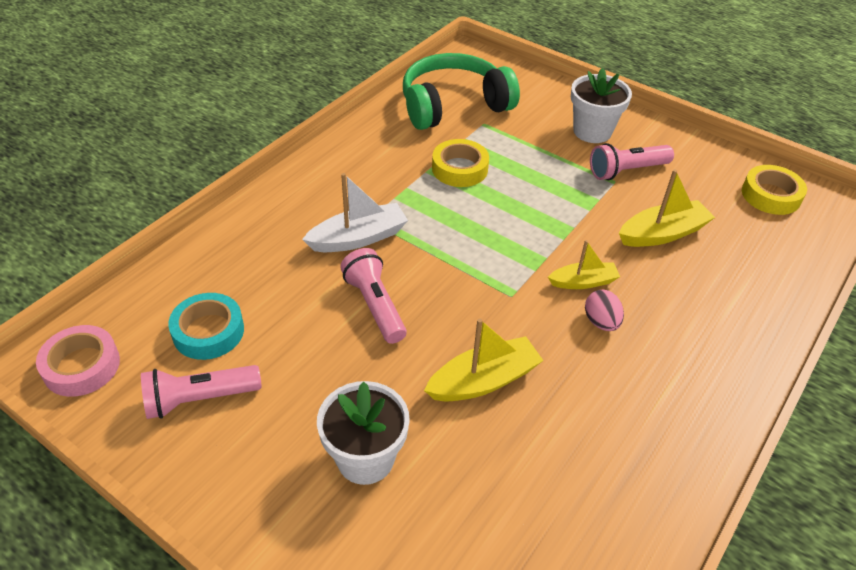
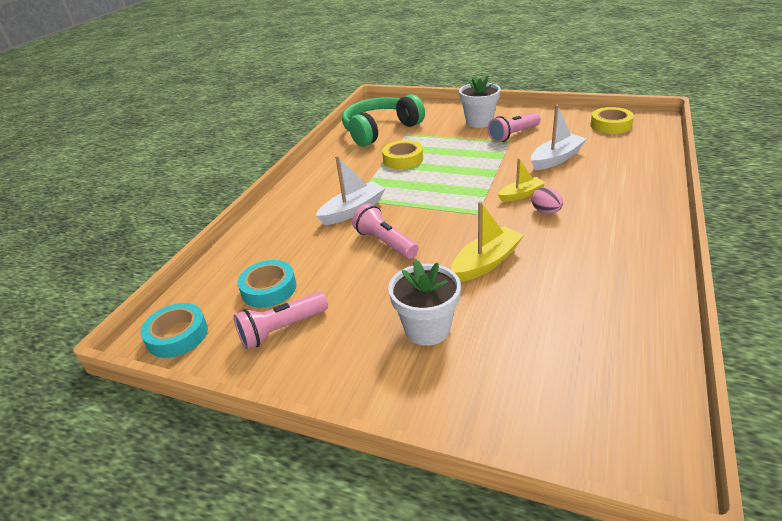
camera: 10 degrees left, 10 degrees down
(81, 366) = (177, 335): pink tape -> turquoise tape
(662, 234) = (556, 159): yellow boat -> white boat

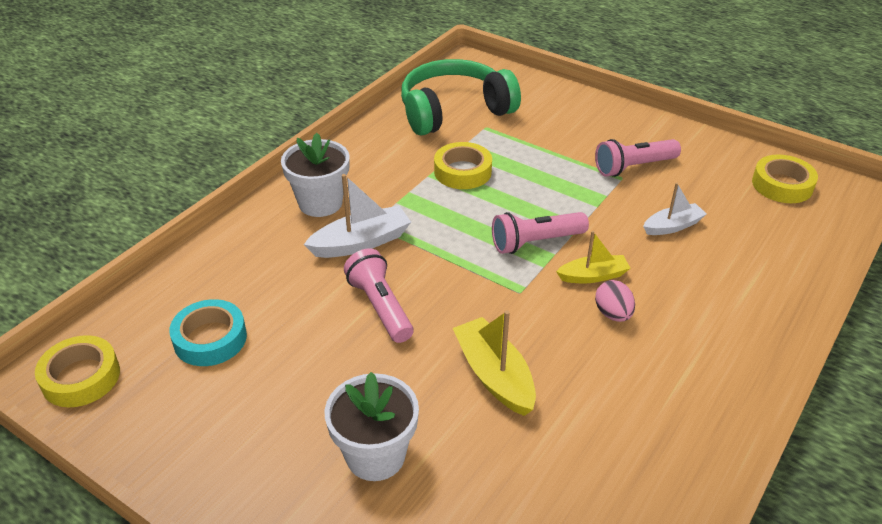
camera: 10 degrees right, 5 degrees up
(177, 335) = (81, 377): turquoise tape -> yellow tape
(282, 329) = (203, 405): pink flashlight -> pink flashlight (535, 242)
(479, 122) = (597, 130): white flower pot -> white flower pot (320, 203)
(486, 262) = (494, 375): yellow boat -> yellow boat turned 90 degrees counterclockwise
(556, 159) = (672, 226): white boat -> white boat, size x0.65

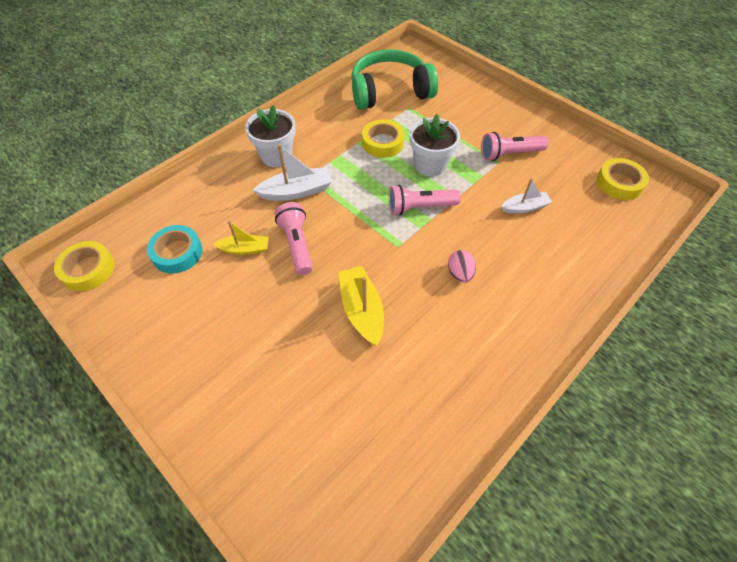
camera: 10 degrees right, 15 degrees up
(375, 456) = (264, 359): white flower pot -> white flower pot (430, 165)
(593, 276) = (454, 241): yellow boat -> yellow boat (245, 249)

